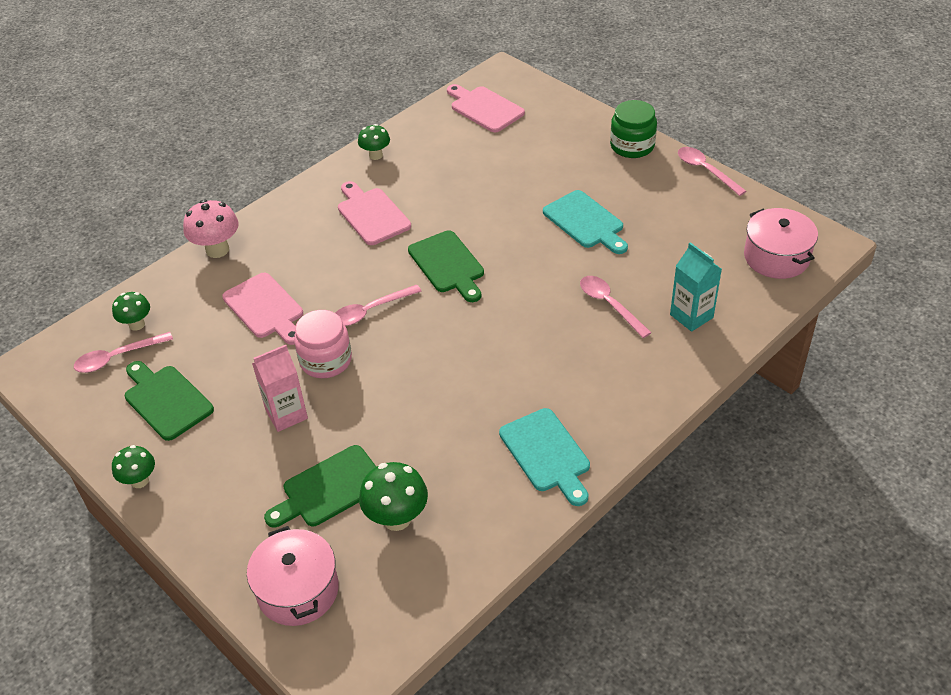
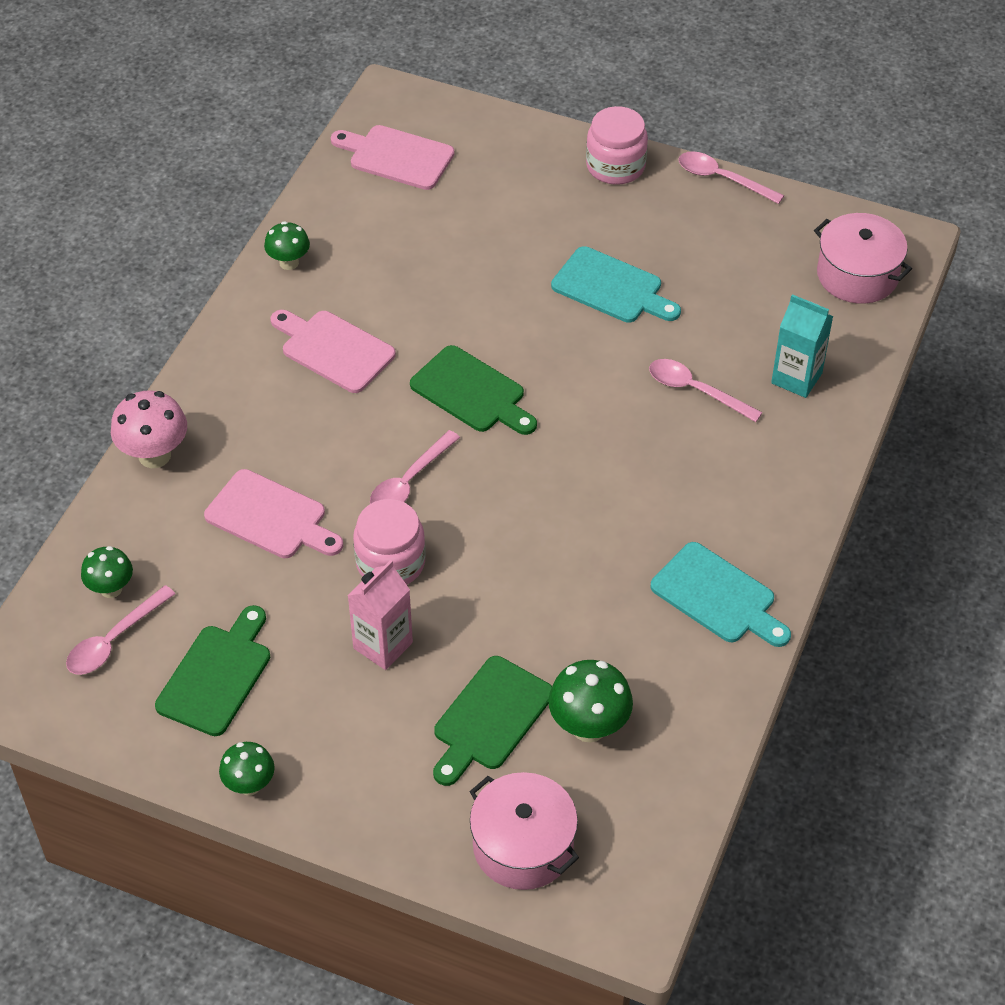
camera: 25 degrees left, 5 degrees up
(166, 400) = (217, 675): green cutting board -> green cutting board turned 90 degrees clockwise
(632, 146) = (615, 166): green jar -> pink jar

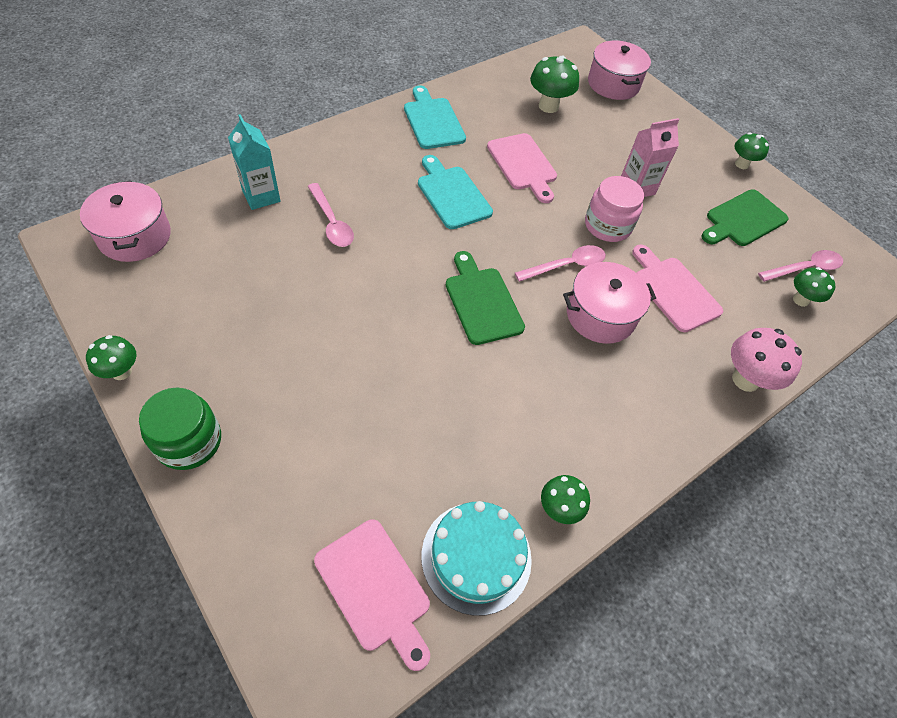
camera: 155 degrees left, 5 degrees up
(333, 350) = (565, 394): pink cutting board -> pink cutting board (523, 165)
(336, 205) = (476, 556): none -> turquoise cake
(340, 444) = (600, 315): none -> pink pot
(490, 718) = (597, 132): green cutting board -> none
(612, 288) = (311, 325): turquoise cutting board -> turquoise cutting board (452, 195)
(615, 166) = (189, 441): pink jar -> green jar
(722, 179) = (121, 371): pink spoon -> green mushroom

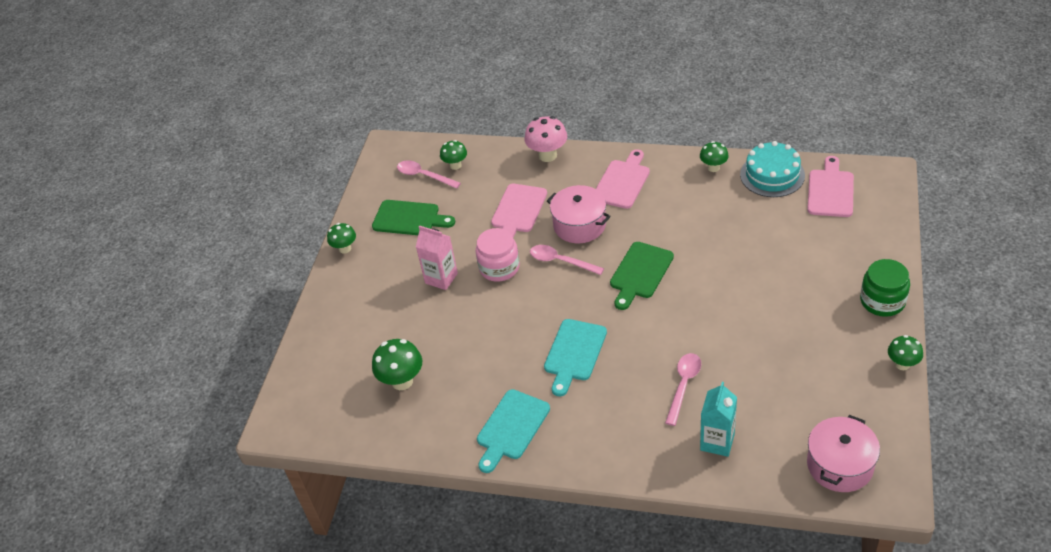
camera: 120 degrees left, 10 degrees down
(523, 165) = (493, 344): pink cutting board -> pink cutting board (622, 182)
(613, 84) = (320, 368): pink pot -> none

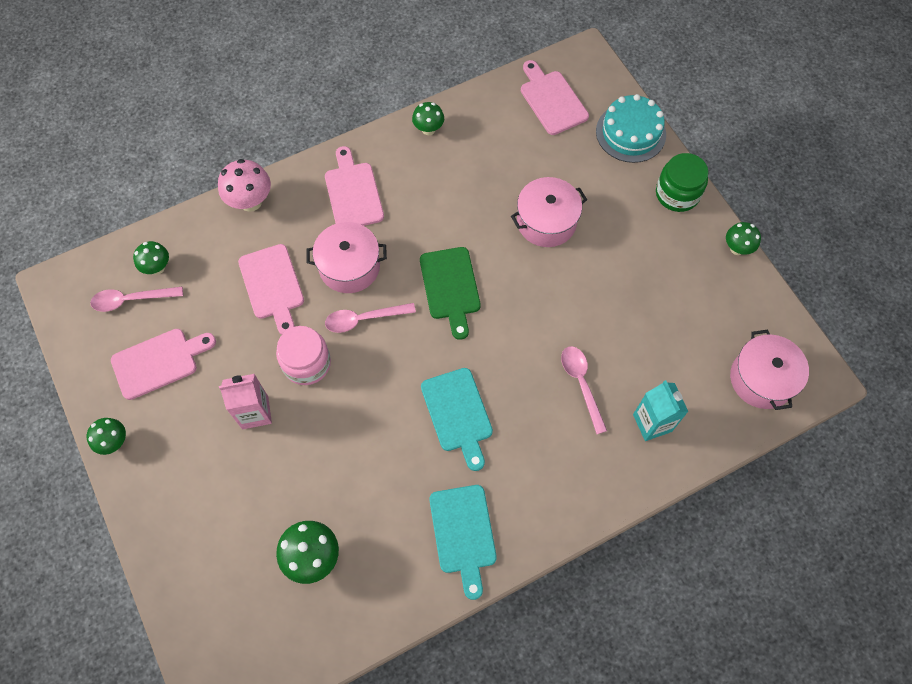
camera: 45 degrees left, 20 degrees up
(409, 218) = (159, 362): green cutting board -> pink cutting board
(752, 267) = (546, 221): none -> pink pot
(772, 175) = (488, 109): turquoise cake -> turquoise cake (630, 133)

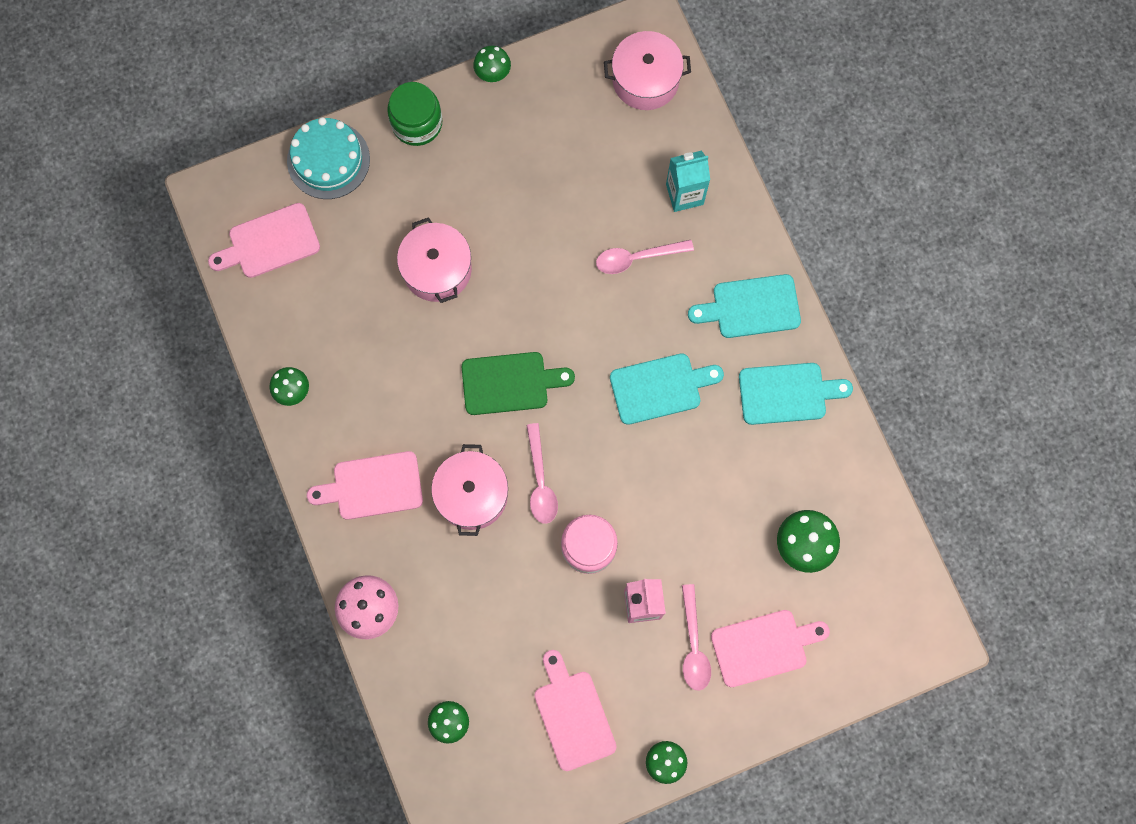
camera: 85 degrees left, 10 degrees up
(131, 300) = (490, 751): pink spoon -> pink spoon (693, 645)
(272, 285) = (488, 584): pink cutting board -> pink cutting board (764, 646)
(547, 493) = (751, 307): none -> turquoise cutting board

